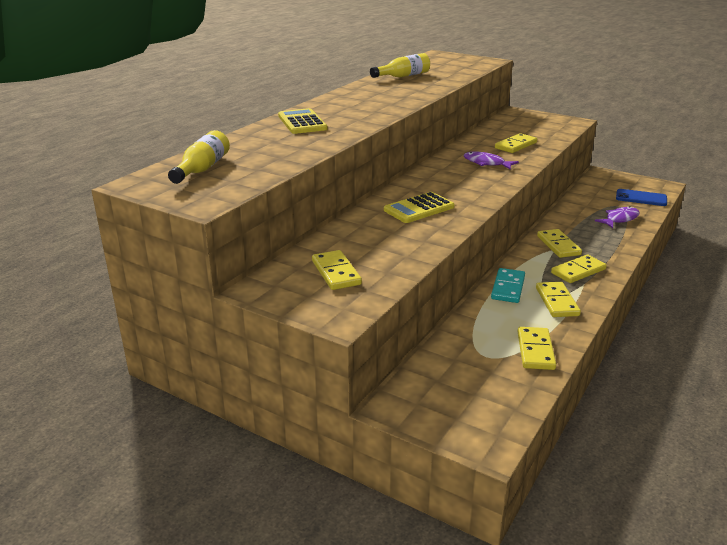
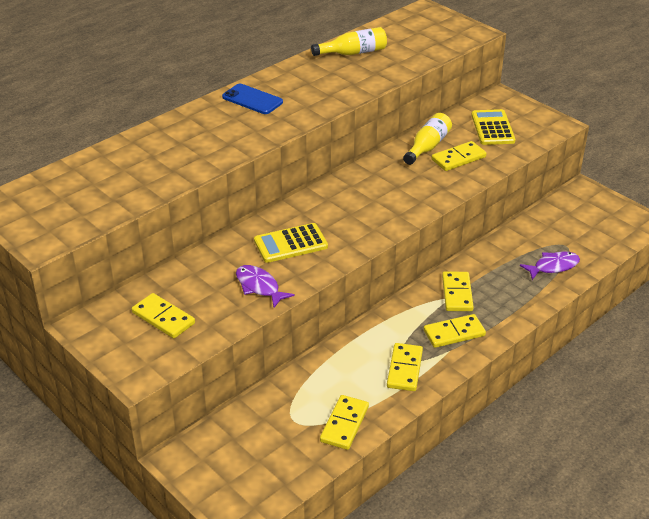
camera: 15 degrees right, 10 degrees up
(202, 169) = (64, 191): yellow bottle -> yellow bottle (427, 147)
(302, 122) = (195, 127): yellow calculator -> yellow calculator (492, 128)
(336, 273) = (163, 318): yellow domino -> yellow domino turned 45 degrees counterclockwise
(486, 163) = (405, 184): purple fish -> purple fish (259, 287)
(508, 288) = (366, 341): turquoise domino -> none
(641, 198) = (602, 238): blue phone -> blue phone (252, 99)

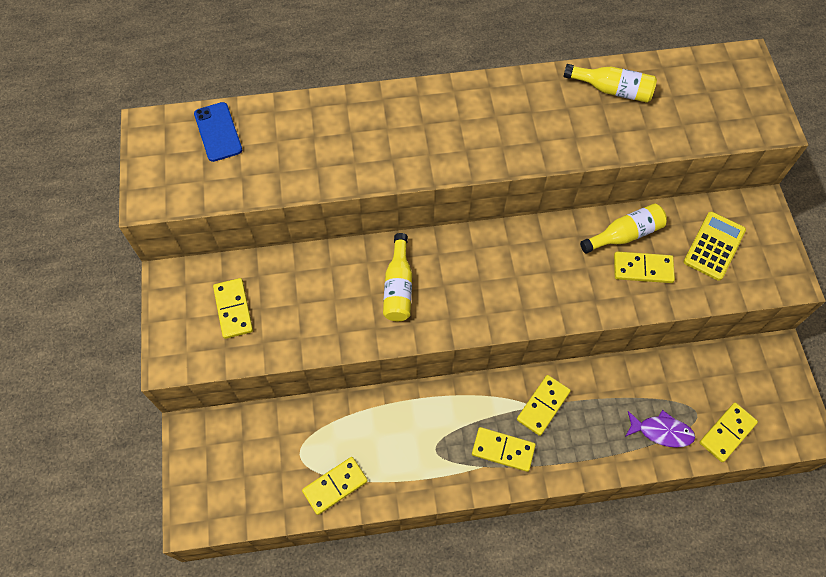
camera: 35 degrees right, 25 degrees up
(252, 99) = (459, 107): blue phone -> blue phone (218, 132)
(259, 287) = (334, 322): purple fish -> none
(290, 244) = (398, 287): yellow calculator -> yellow bottle
(405, 369) = (428, 461): yellow domino -> yellow domino (727, 433)

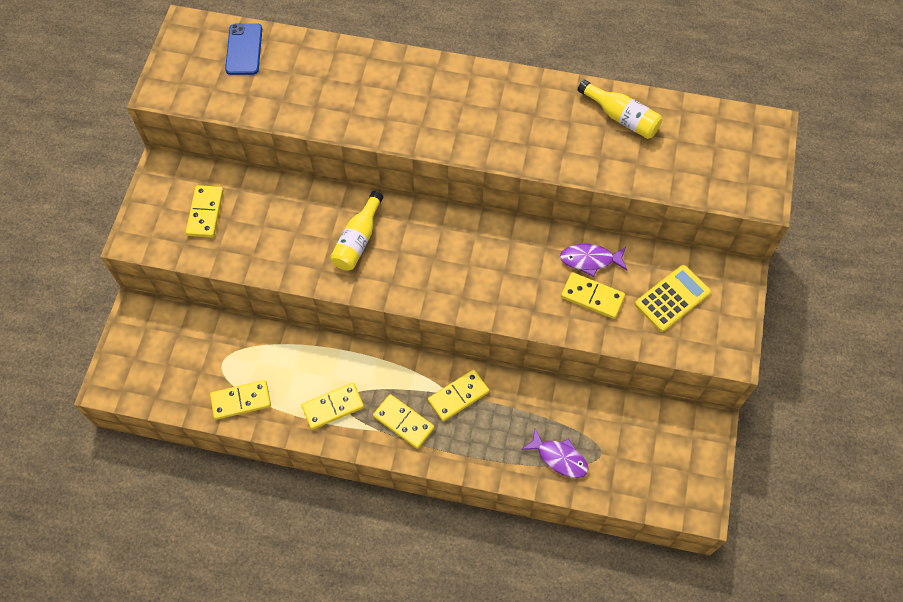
camera: 20 degrees right, 0 degrees up
(624, 234) = (590, 260): yellow bottle -> purple fish
(727, 433) = (622, 481): yellow domino -> yellow domino (333, 407)

